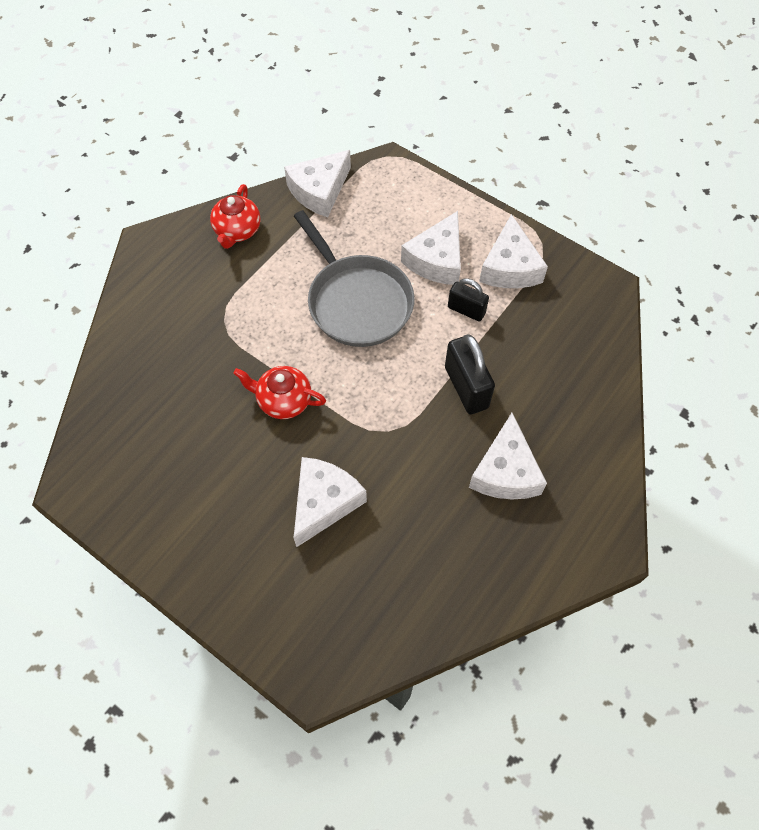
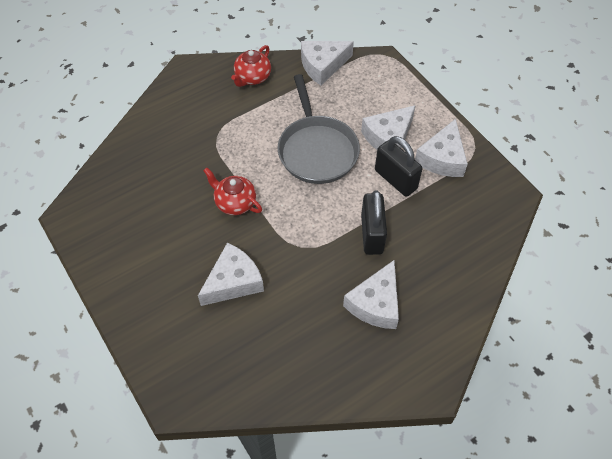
camera: 20 degrees right, 5 degrees down
(466, 310) = (395, 179): black padlock -> black padlock, size x1.57

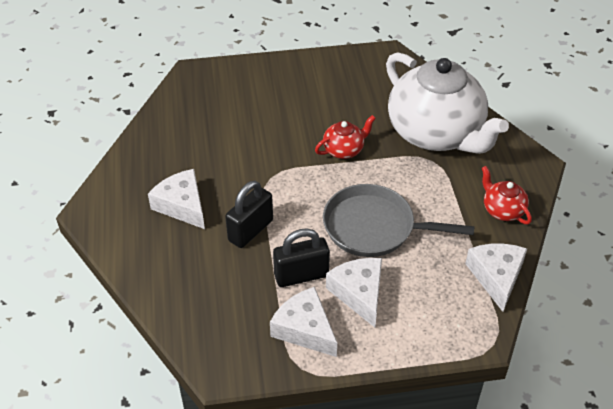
camera: 115 degrees right, 10 degrees down
(180, 142) = (436, 133): none -> white teapot
(233, 281) = (265, 127): white cheese -> none
(372, 234) = (250, 230): black padlock -> black padlock turned 75 degrees counterclockwise

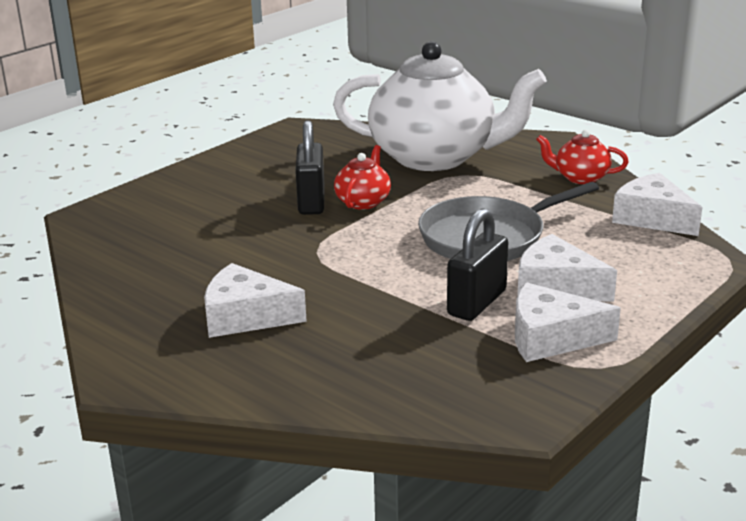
camera: 40 degrees left, 20 degrees down
(250, 230) = (363, 298): black padlock -> black padlock (311, 202)

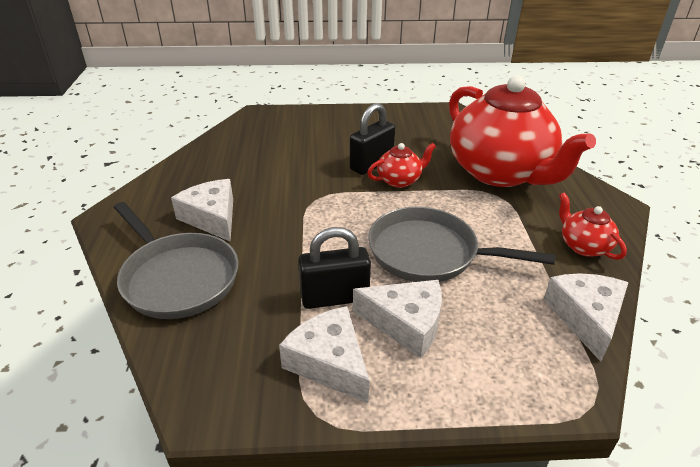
camera: 45 degrees right, 10 degrees up
(317, 370) = (177, 278): none -> grey pan
(435, 157) = (500, 172): white teapot -> red teapot
(556, 286) = (406, 323): white cheese -> white cheese turned 120 degrees clockwise

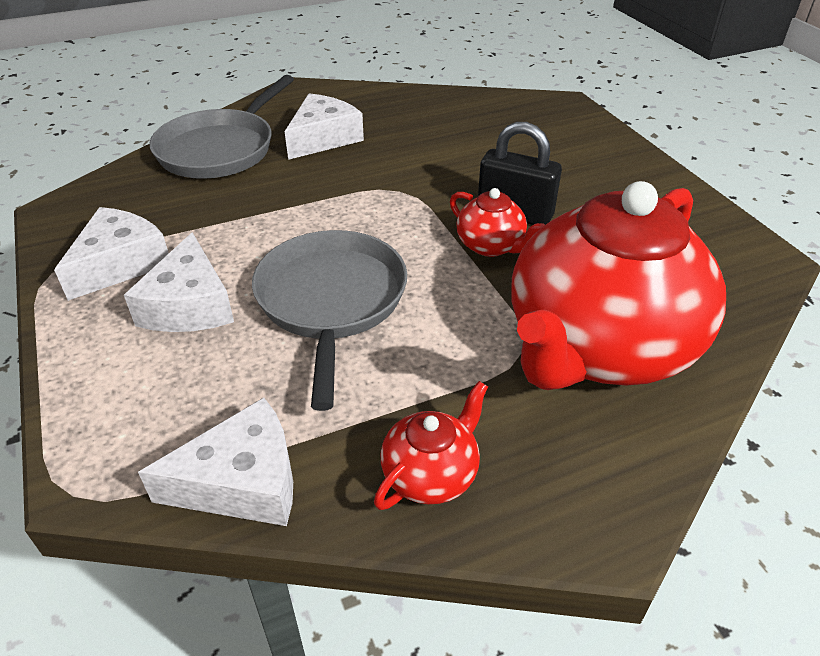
camera: 70 degrees right, 5 degrees up
(334, 297) = (219, 245): black padlock -> none

